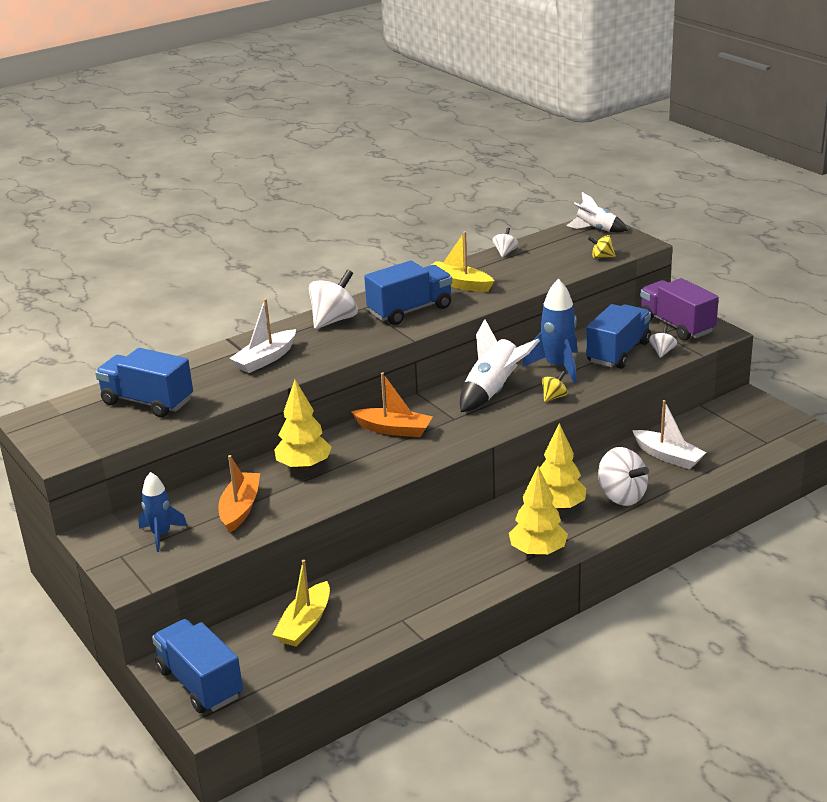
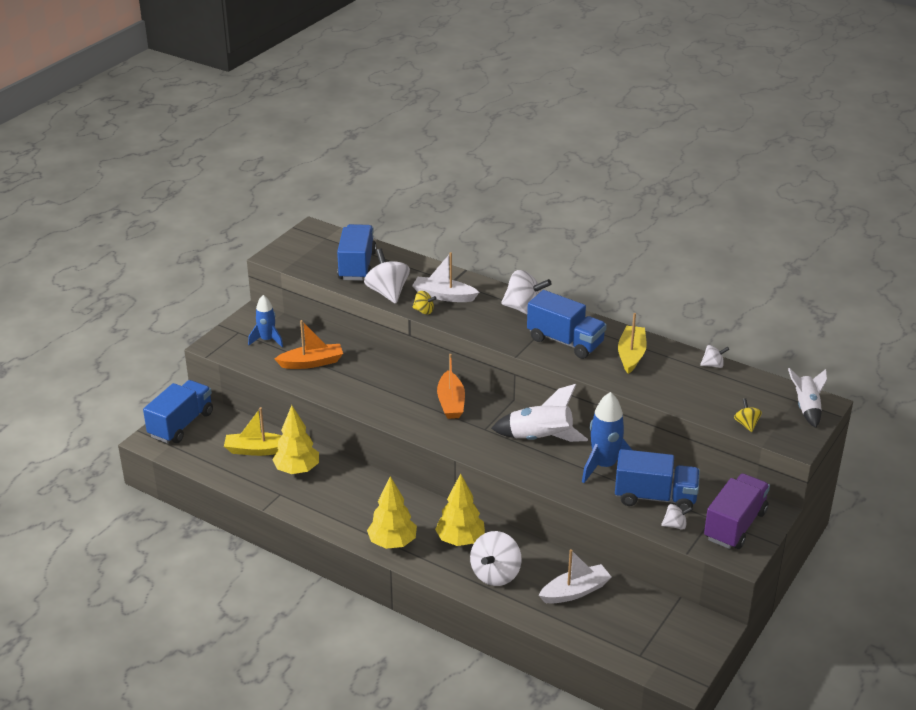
camera: 65 degrees right, 5 degrees up
(224, 391) = (387, 292): none -> white spinning top
(304, 466) = (378, 374): yellow tree -> yellow tree (297, 470)
(554, 397) = (551, 475): yellow spinning top -> yellow spinning top (424, 311)
(668, 456) = (575, 591): white boat -> white boat turned 135 degrees counterclockwise

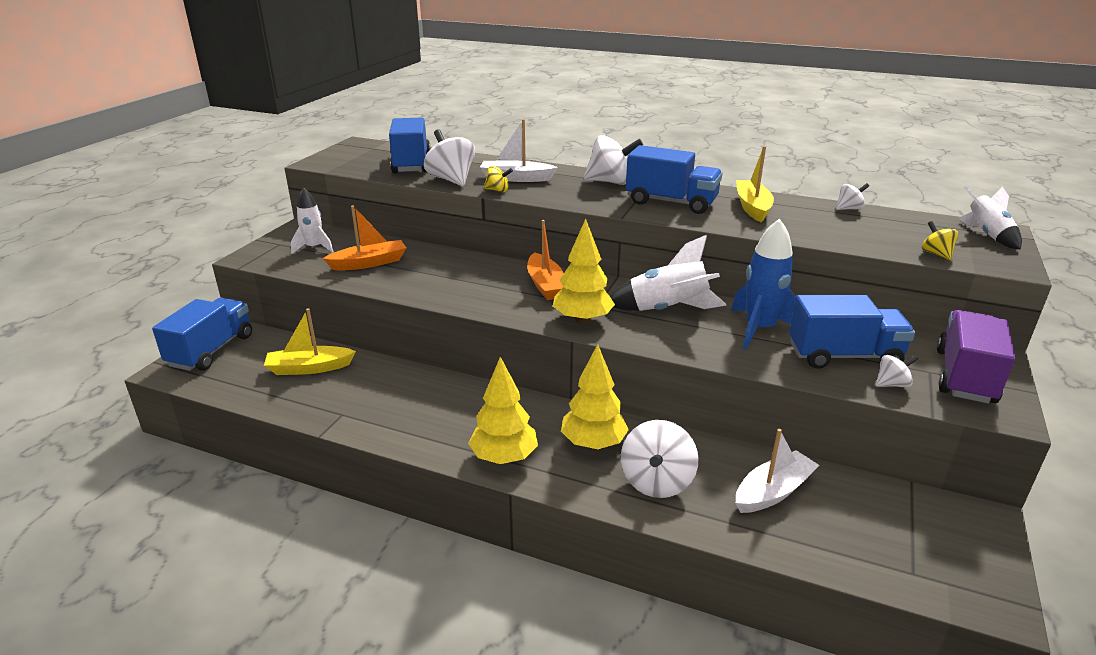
camera: 10 degrees left, 5 degrees down
(267, 340) = (314, 248): blue rocket -> white rocket
(297, 470) = (362, 384): yellow tree -> yellow tree (582, 320)

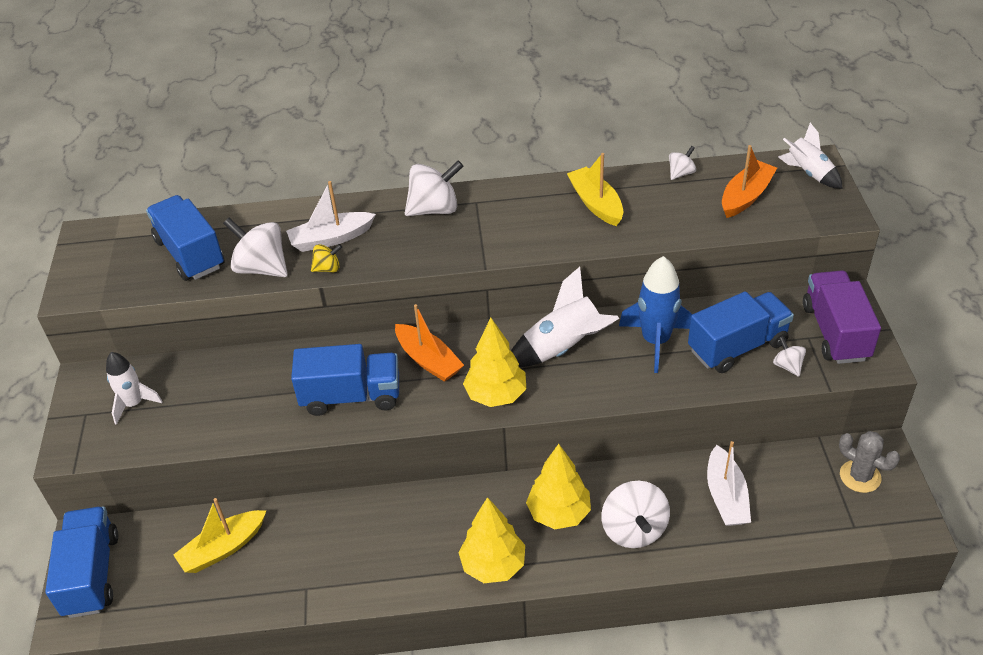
camera: 25 degrees left, 15 degrees up
(369, 263) = (219, 402): orange boat -> orange boat (745, 196)
(671, 202) = (516, 224): blue truck -> blue truck (351, 396)
(773, 491) = (726, 496): white boat -> white boat turned 150 degrees clockwise
(892, 384) = (787, 366): white spinning top -> white spinning top turned 75 degrees counterclockwise
(936, 254) = (781, 219): yellow spinning top -> none
(945, 531) = (860, 476): none -> grey cactus

